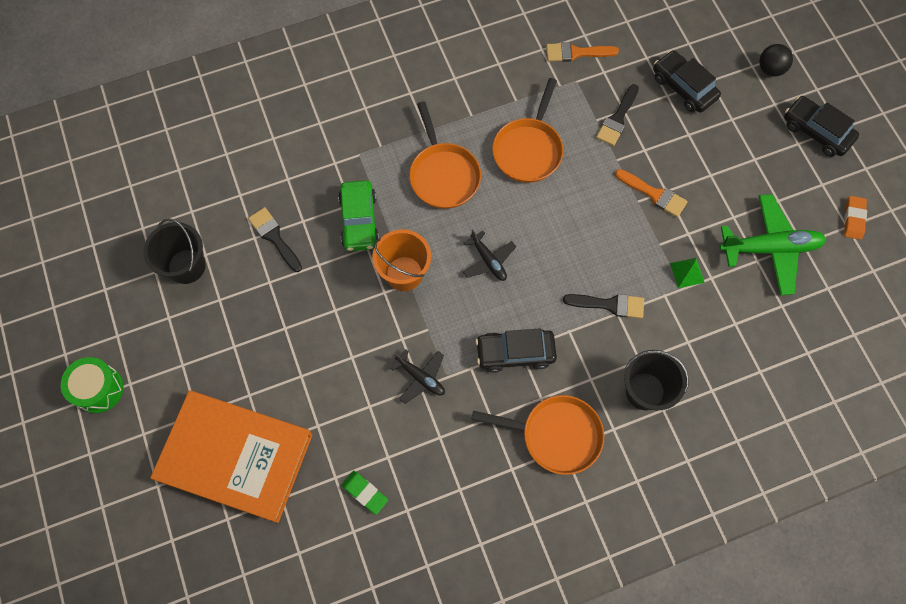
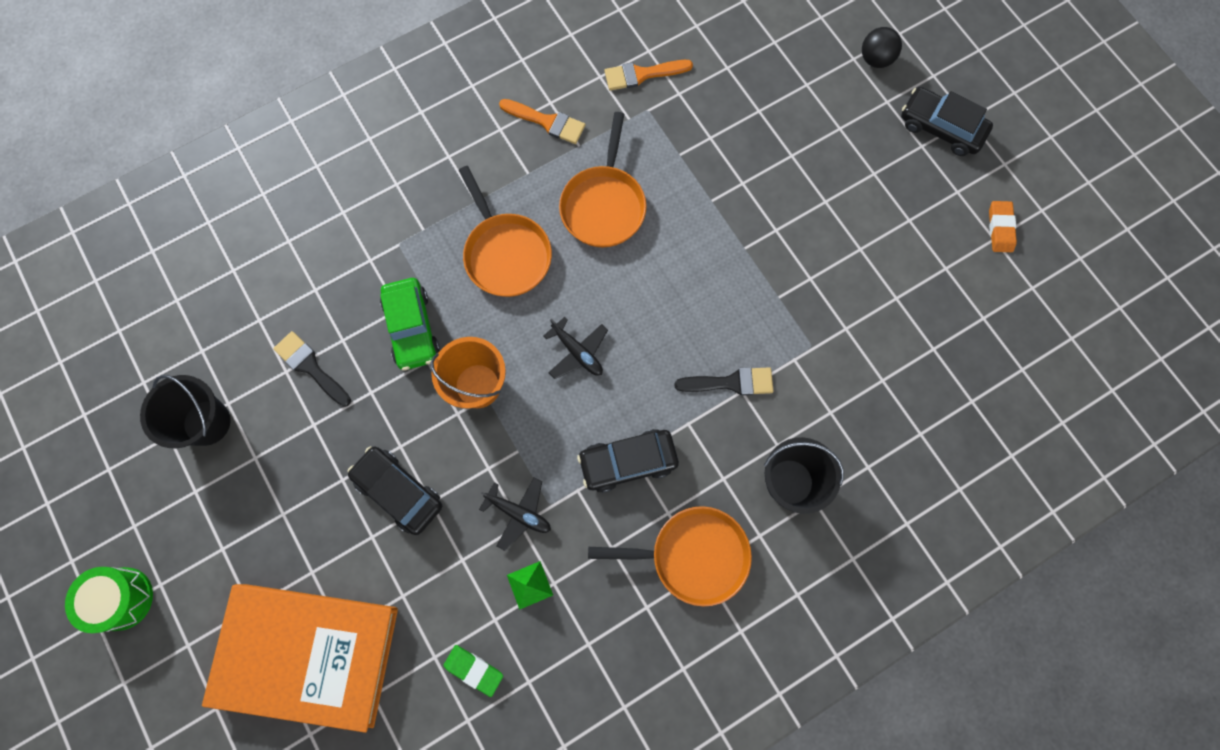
camera: 10 degrees left, 5 degrees up
(617, 119) = (704, 149): black brush -> none
(654, 194) = (762, 236): orange brush -> orange brush (547, 122)
(683, 87) = (776, 98): black car -> black car (398, 492)
(687, 272) = (816, 327): green pyramid -> green pyramid (529, 585)
(769, 248) = (908, 280): green plane -> none

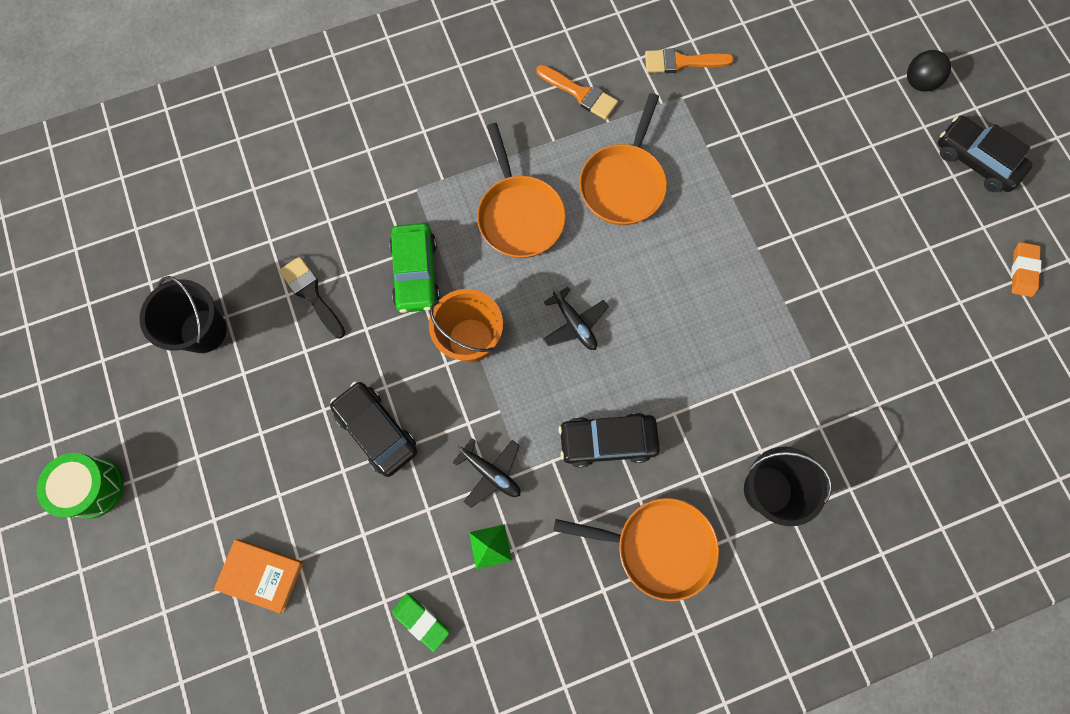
camera: 10 degrees right, 0 degrees up
(307, 654) = (261, 575): orange book -> orange book, size x0.44
(731, 382) = (723, 380): black brush -> none

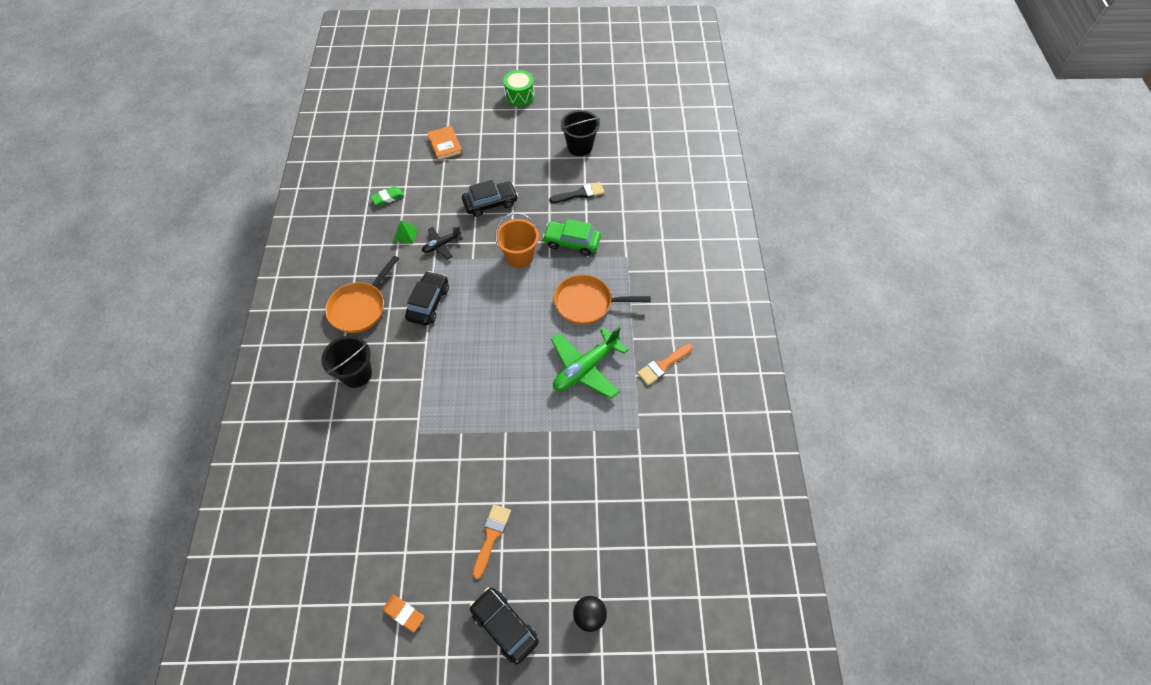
camera: 110 degrees right, 15 degrees down
(261, 575) = (445, 145): orange book -> orange book turned 60 degrees counterclockwise
(574, 324) = (504, 309): black plane -> none
(623, 183) = (585, 368): orange pan -> green plane
(681, 62) = (667, 440): orange brush -> orange brush (491, 536)
(975, 161) = (504, 626): black car -> black car turned 105 degrees counterclockwise

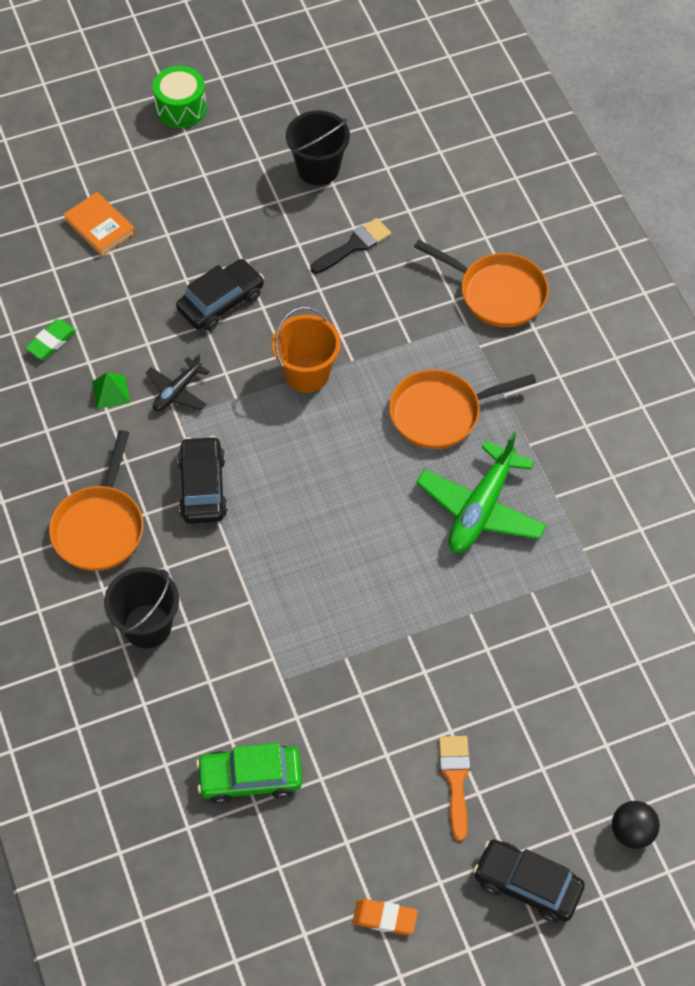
camera: 20 degrees left, 0 degrees up
(572, 242) = (376, 327): green car -> green car (250, 778)
(652, 244) = (497, 293): none -> orange pan
(662, 365) = (588, 470): orange brush -> none

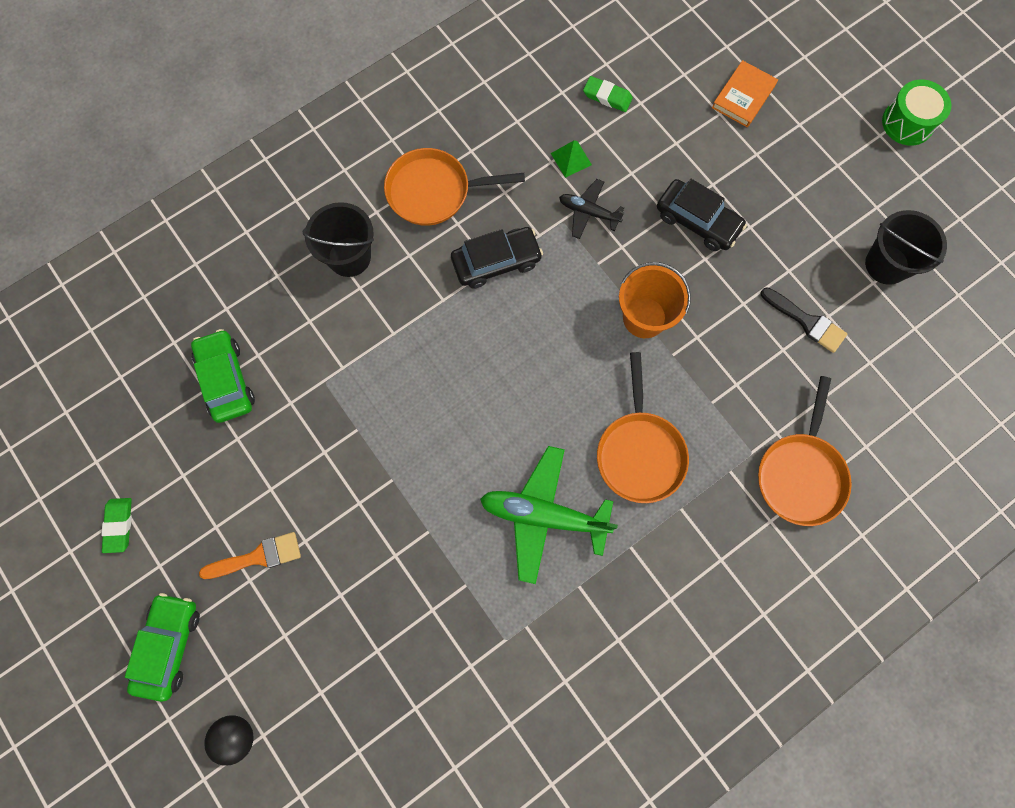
camera: 75 degrees right, 15 degrees up
(384, 918) = (119, 525): orange eraser -> green eraser
(441, 413) = (639, 452): orange pan -> orange pan turned 150 degrees counterclockwise
(527, 885) = (168, 646): black car -> green car

